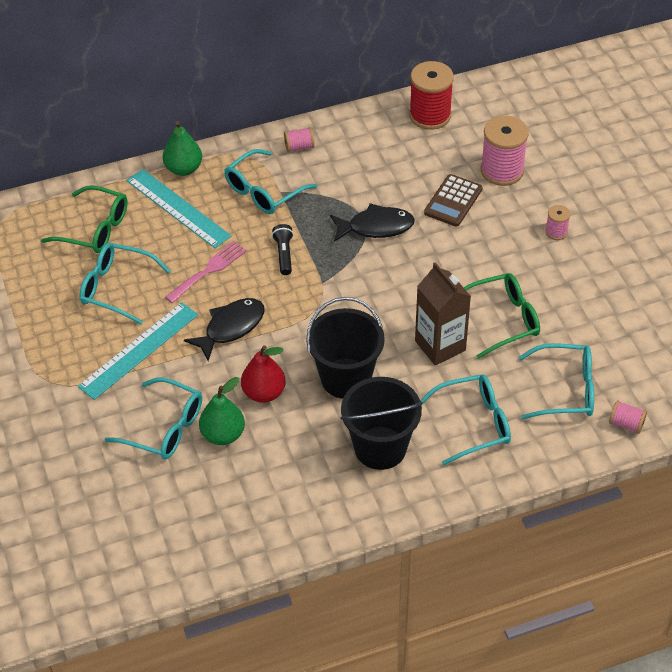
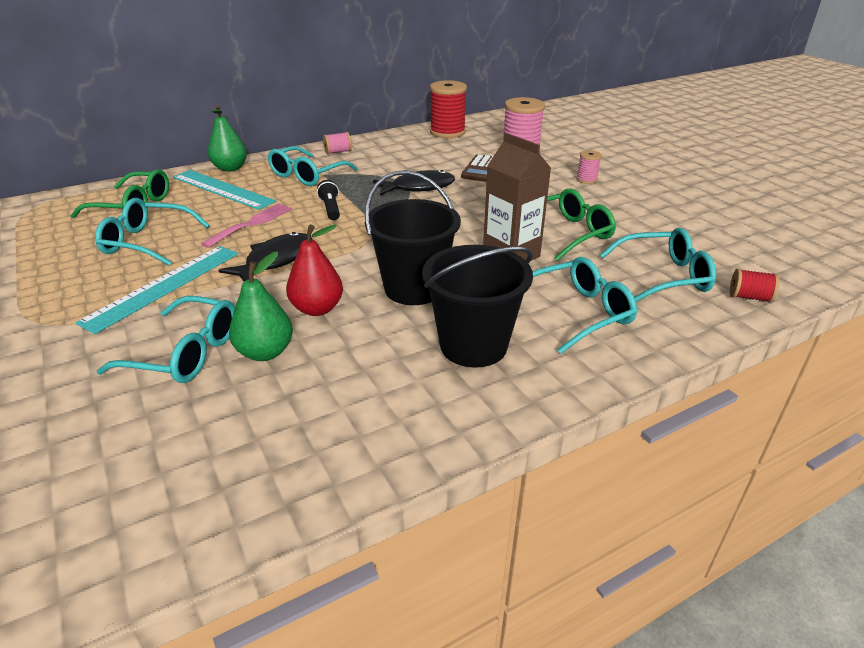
camera: 10 degrees left, 15 degrees down
(626, 424) = (749, 297): pink spool -> red spool

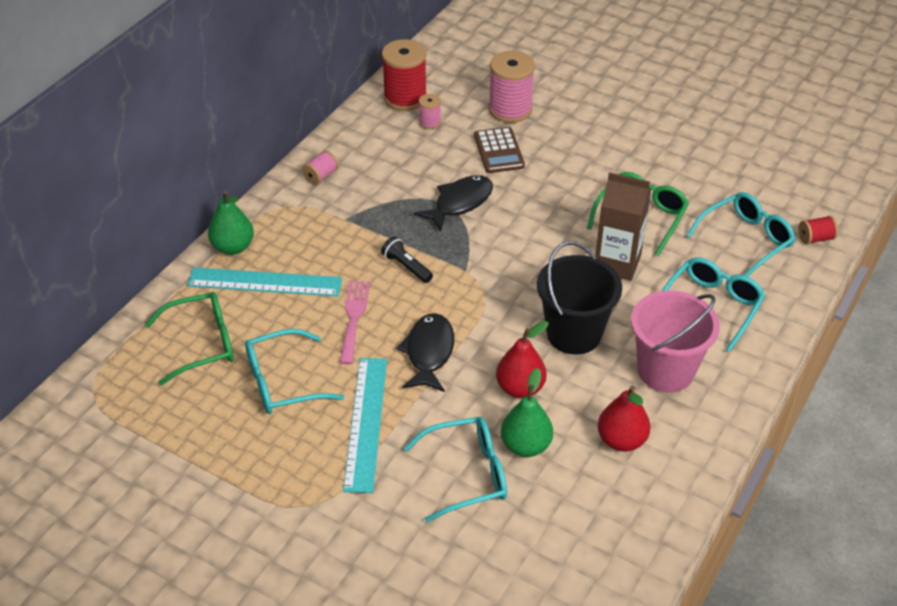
camera: 30 degrees left, 10 degrees up
(307, 175) = (329, 227): turquoise glasses -> none
(361, 385) = (621, 440): none -> red pear
(473, 345) = (665, 371): black bucket -> pink bucket
(586, 179) = (603, 132): pink spool -> pink spool (430, 122)

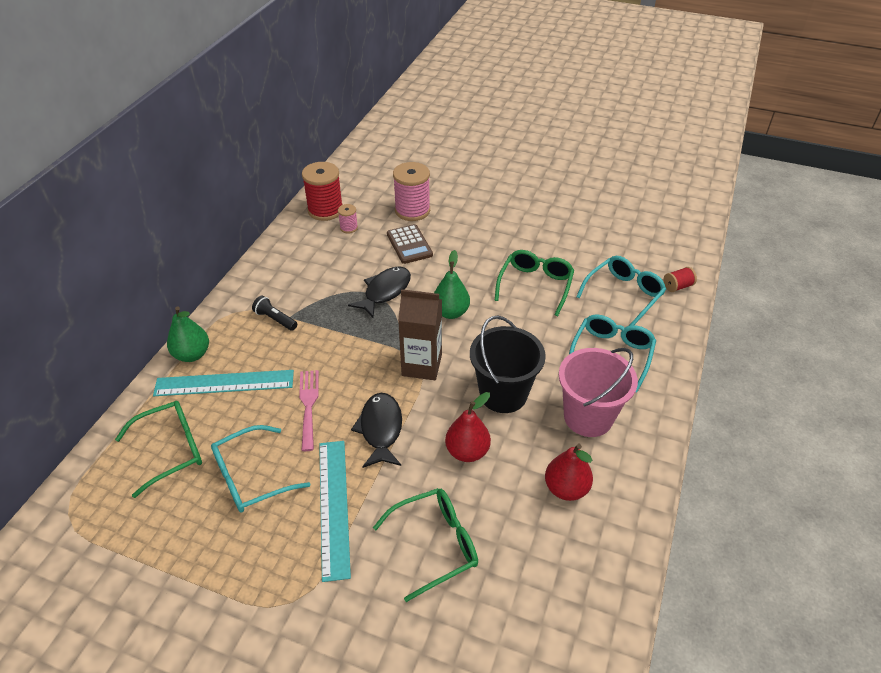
camera: 10 degrees left, 0 degrees up
(321, 176) = (263, 282): pink spool -> none
(406, 267) = (348, 353): black flashlight -> black flashlight (275, 319)
(467, 474) = (436, 544): turquoise glasses -> green glasses
(525, 445) = (483, 507): green pear -> green pear (450, 312)
(617, 263) = (525, 327): brown carton -> brown carton (422, 365)

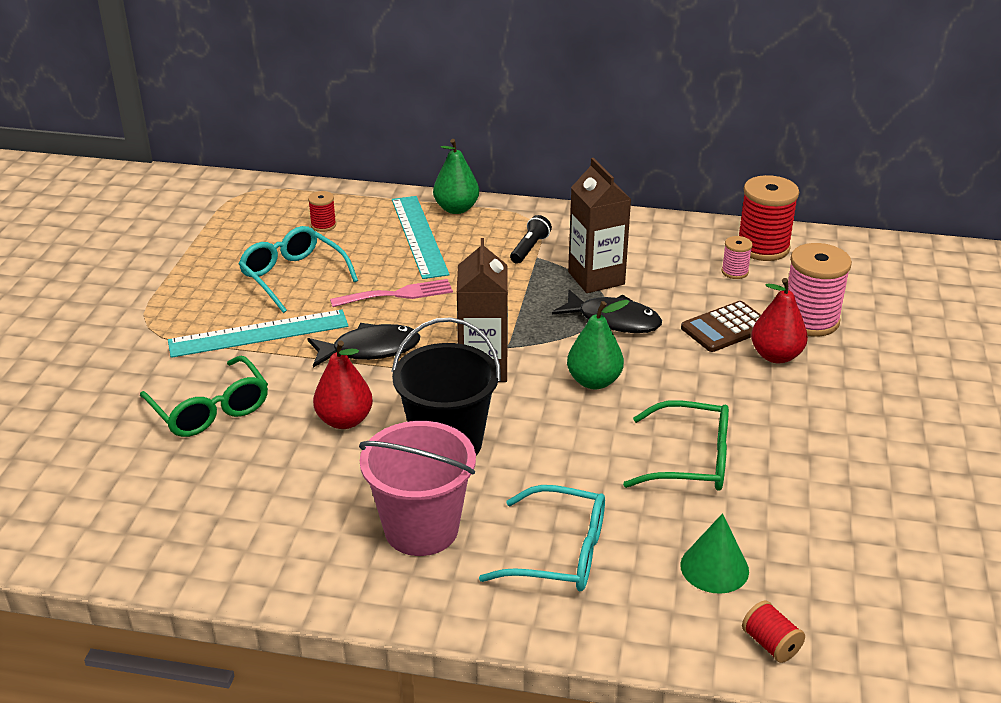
camera: 80 degrees right, 10 degrees down
(171, 450) = (323, 225): green glasses -> red spool
(330, 291) = (596, 278): none -> brown carton
(566, 488) = (293, 511): red pear -> red pear (776, 356)
(624, 294) = (714, 568): turquoise glasses -> green cone

